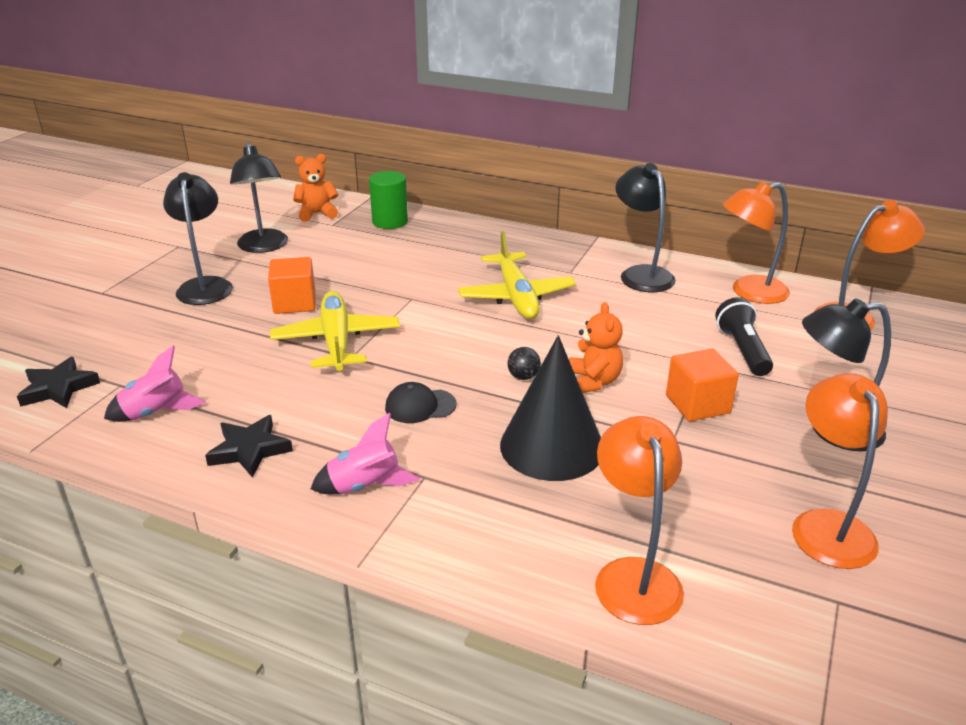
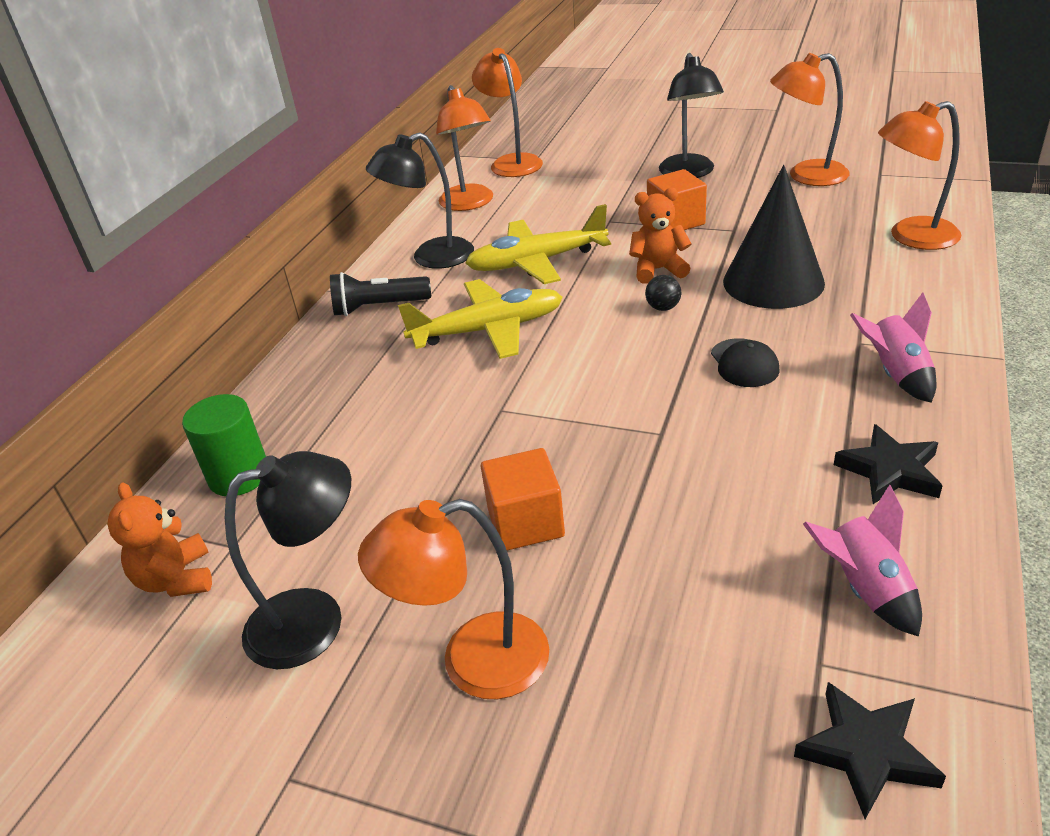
camera: 90 degrees left, 5 degrees up
(205, 285) = (473, 662): black lamp -> orange lamp
(337, 341) = (627, 454): yellow plane -> yellow plane (537, 262)
(742, 350) = (580, 205): black flashlight -> black flashlight (379, 307)

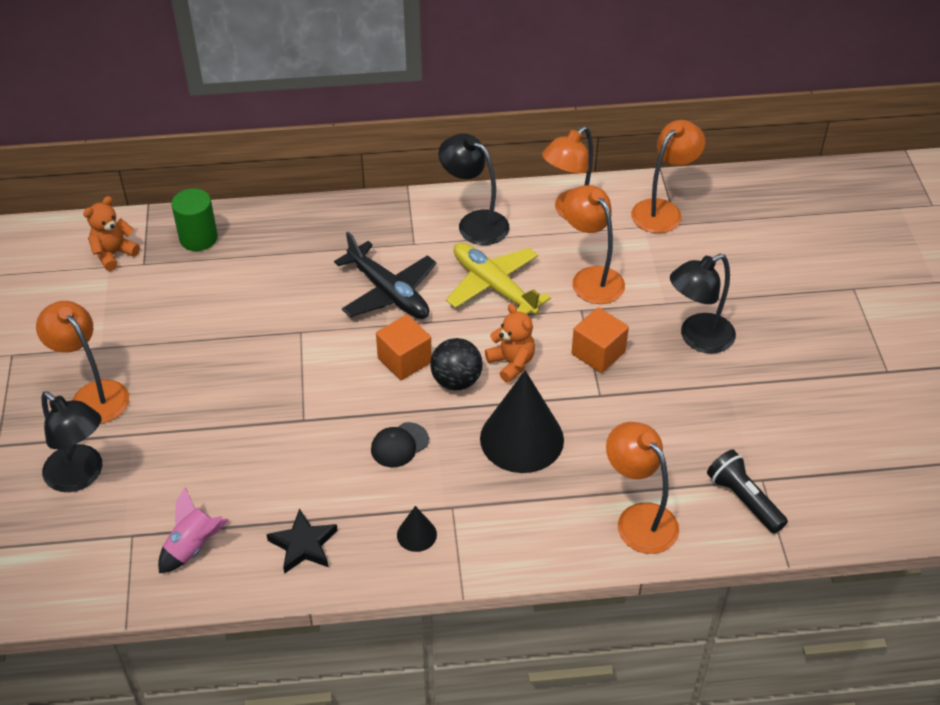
camera: 60 degrees right, 10 degrees up
(315, 619) = (103, 321): black lamp -> black lamp (81, 476)
(379, 307) = (395, 222): black flashlight -> black flashlight (743, 500)
(487, 330) = (388, 292): yellow plane -> black plane
(525, 522) = (200, 380): orange cube -> orange cube (404, 360)
(663, 308) = (456, 381): black ball -> black ball, size x1.81
(806, 176) = (731, 424): orange lamp -> orange lamp (591, 278)
(866, 751) = (80, 563): black star -> none
(896, 374) = (416, 534): pink rocket -> black cone

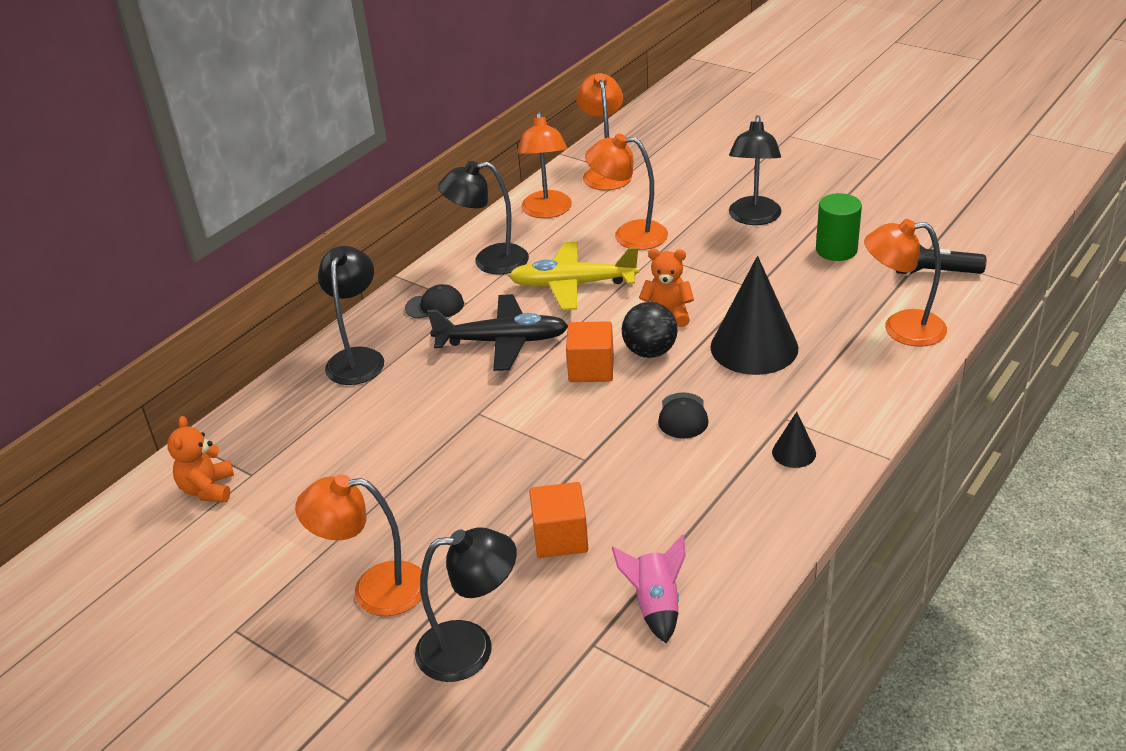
camera: 45 degrees left, 10 degrees down
(198, 238) = (273, 423): green cylinder -> green cylinder (836, 250)
(299, 231) = (357, 358): none -> black lamp
(303, 545) = (733, 527): black star -> none
(393, 230) = (435, 306): none -> black cap
(598, 353) = (711, 268): orange cube -> orange cube (560, 537)

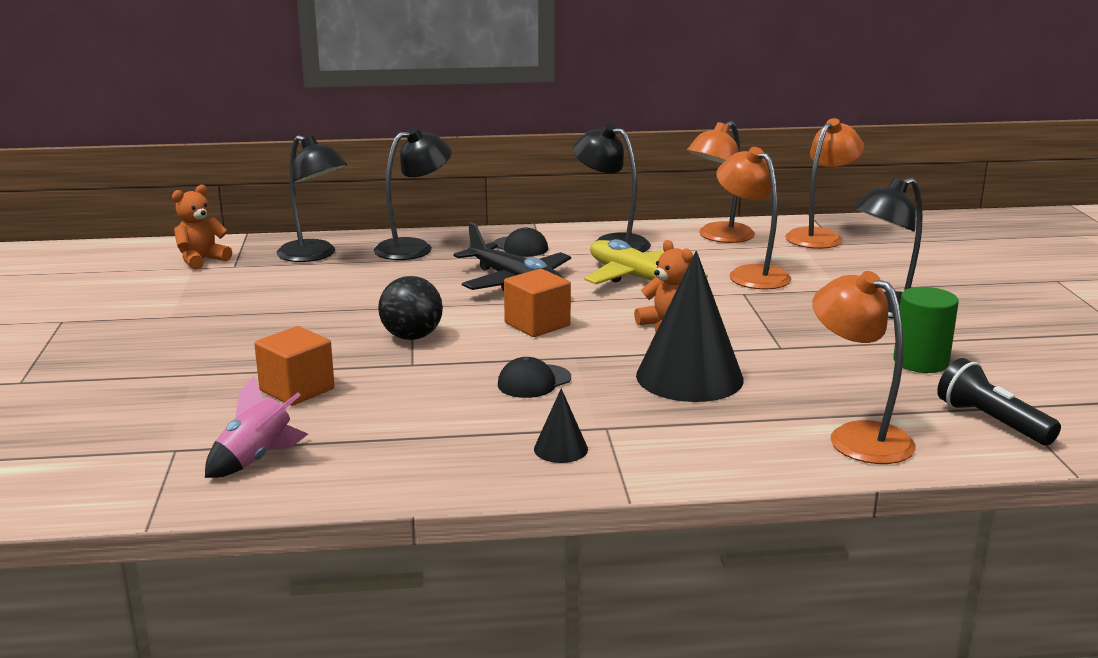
camera: 45 degrees right, 15 degrees down
(374, 589) = (153, 347): orange lamp -> none
(471, 648) = (120, 404): black lamp -> black lamp (314, 255)
(650, 352) = (601, 338): black ball -> black ball (412, 337)

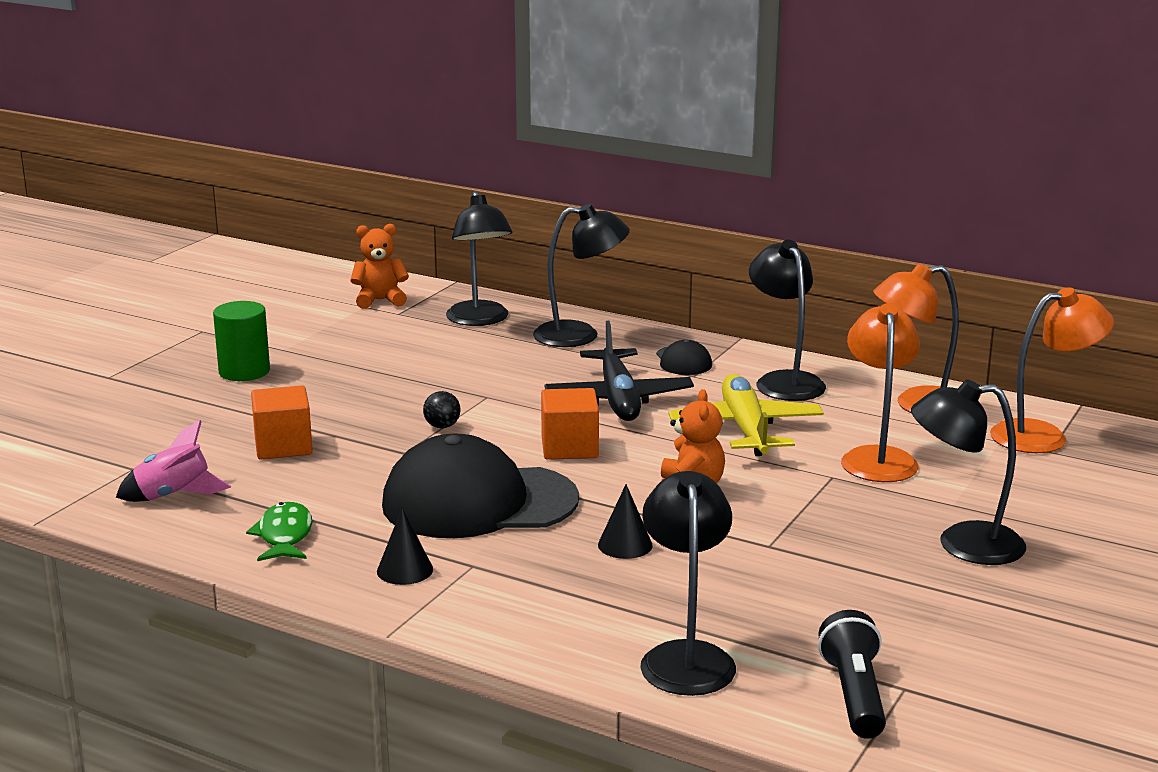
camera: 35 degrees right, 0 degrees up
(412, 337) = (442, 426): black ball -> black ball, size x0.55
(416, 457) = (284, 536): none -> green fish
(534, 381) = (479, 502): black cap -> black cap, size x2.33
(689, 377) = (625, 545): black cone -> black cone, size x0.45
(857, 436) = (686, 657): orange lamp -> black lamp
(920, 362) = (894, 610): green cylinder -> green cylinder (244, 371)

